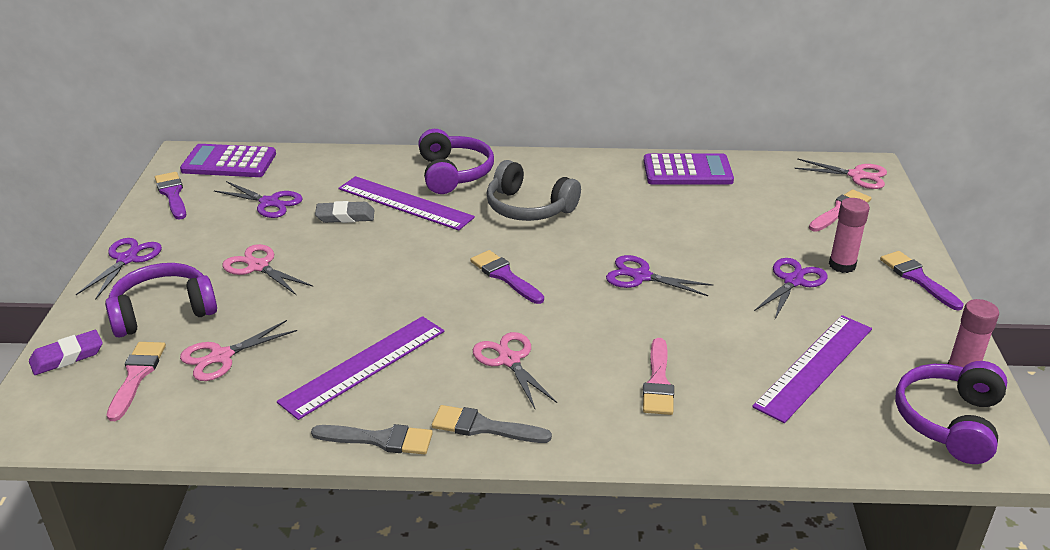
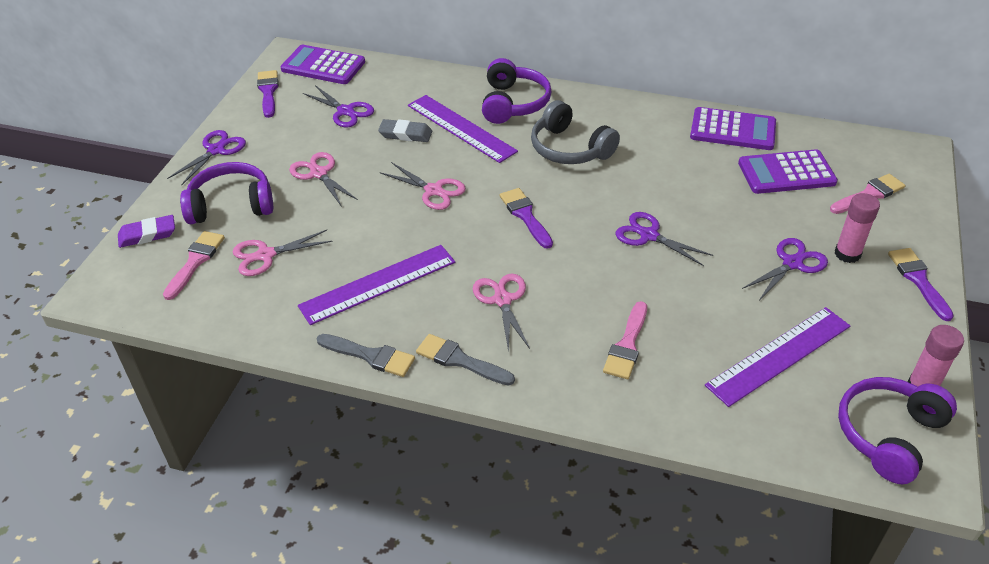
camera: 15 degrees right, 10 degrees up
(755, 202) = (786, 173): none -> purple calculator
(856, 175) = (901, 158): pink scissors -> pink scissors (433, 190)

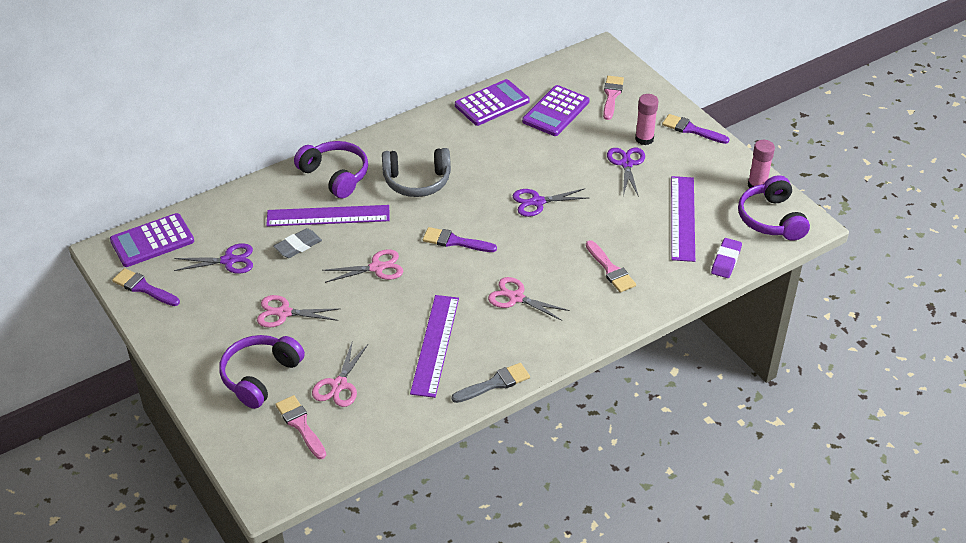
camera: 50 degrees left, 0 degrees up
(147, 234) = (236, 438): purple eraser -> purple eraser (726, 260)
(216, 150) = (181, 353): purple scissors -> none
(460, 360) = (543, 346): grey brush -> none

